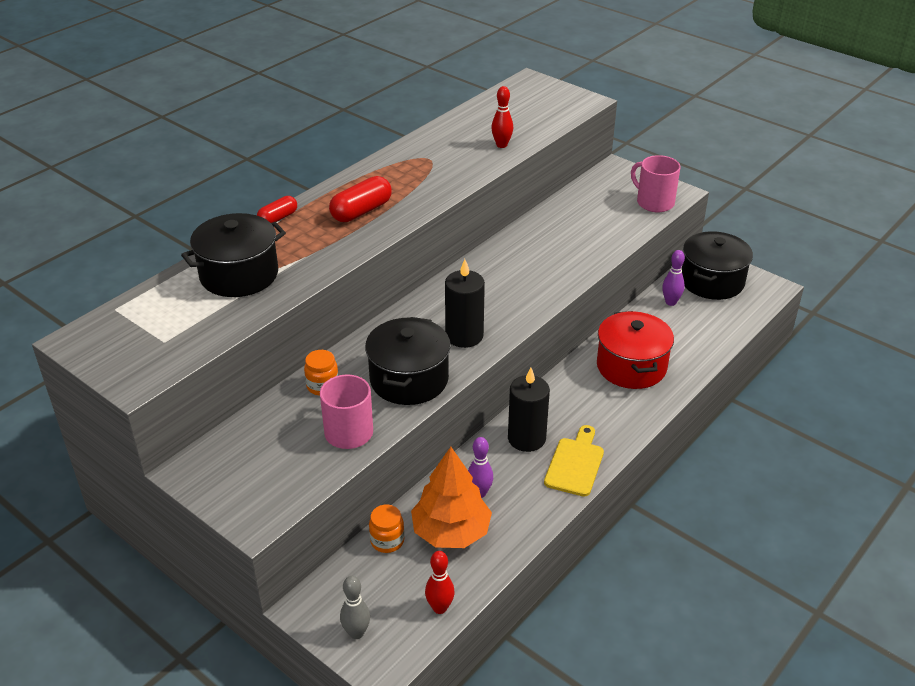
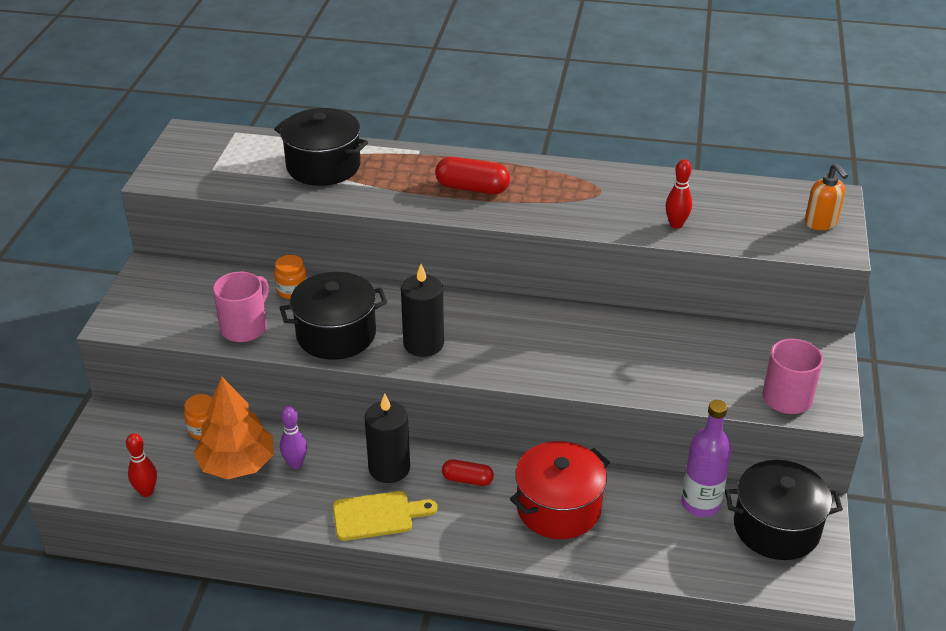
camera: 60 degrees right, 0 degrees up
(278, 218) = (420, 151): red capsule -> red capsule (467, 480)
(356, 633) = (96, 453): grey bowling pin -> none
(553, 95) = (821, 223): none -> orange soap dispenser
(670, 302) = (700, 504): purple bowling pin -> purple bottle

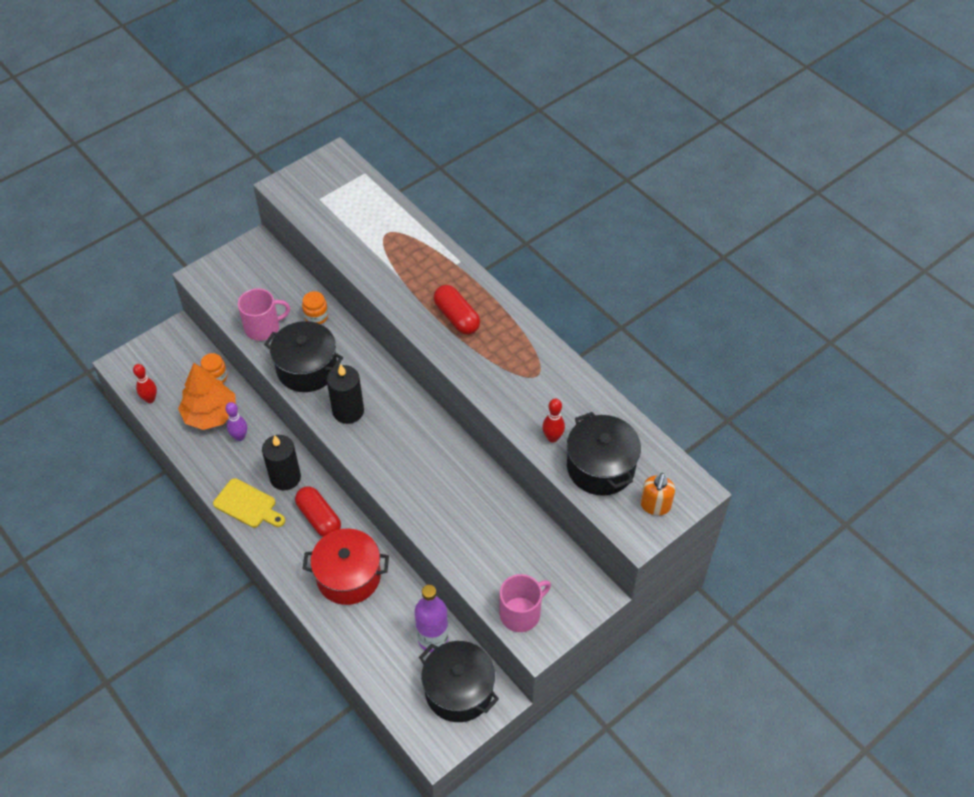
camera: 40 degrees right, 15 degrees up
(323, 166) = (386, 238): black pot -> black pot (600, 467)
(467, 480) = (319, 518): red capsule -> red capsule, size x1.57

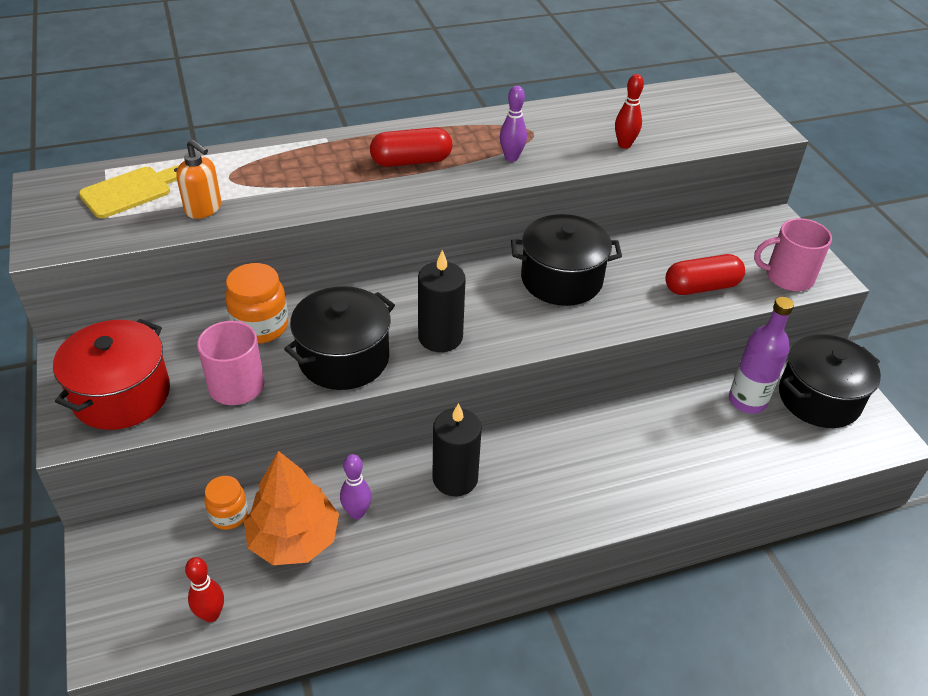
camera: 70 degrees left, 10 degrees down
(248, 505) = (480, 533): yellow cutting board -> yellow cutting board (131, 191)
(316, 316) = (260, 326): orange jar -> orange jar, size x1.55
(319, 518) = (537, 460): red capsule -> red capsule (701, 287)
(348, 576) = (637, 454): red pot -> red pot (121, 395)
(493, 372) = (511, 158): none -> purple bowling pin
(521, 613) = (788, 277): pink mug -> pink mug turned 75 degrees counterclockwise
(600, 467) = (676, 127): black pot -> black pot (561, 279)
(655, 506) = (736, 111): orange soap dispenser -> orange soap dispenser (204, 209)

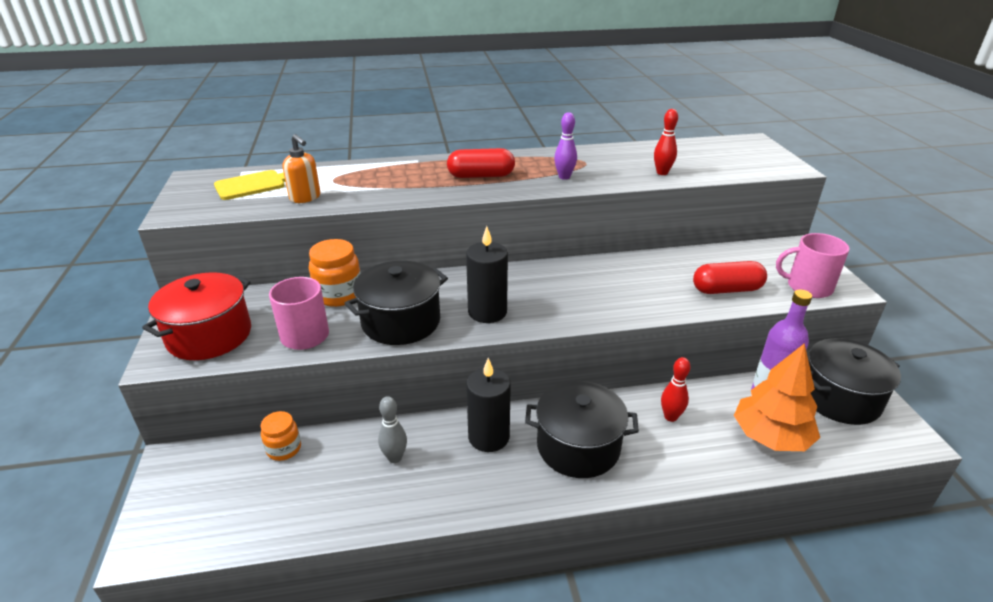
camera: 10 degrees right, 10 degrees down
(211, 614) = (241, 533): red bowling pin -> red bowling pin (670, 417)
(294, 539) = (333, 474): orange tree -> orange tree (770, 437)
(357, 513) = (395, 458): purple bowling pin -> grey bowling pin
(561, 279) = (601, 277): black pot -> black pot (578, 446)

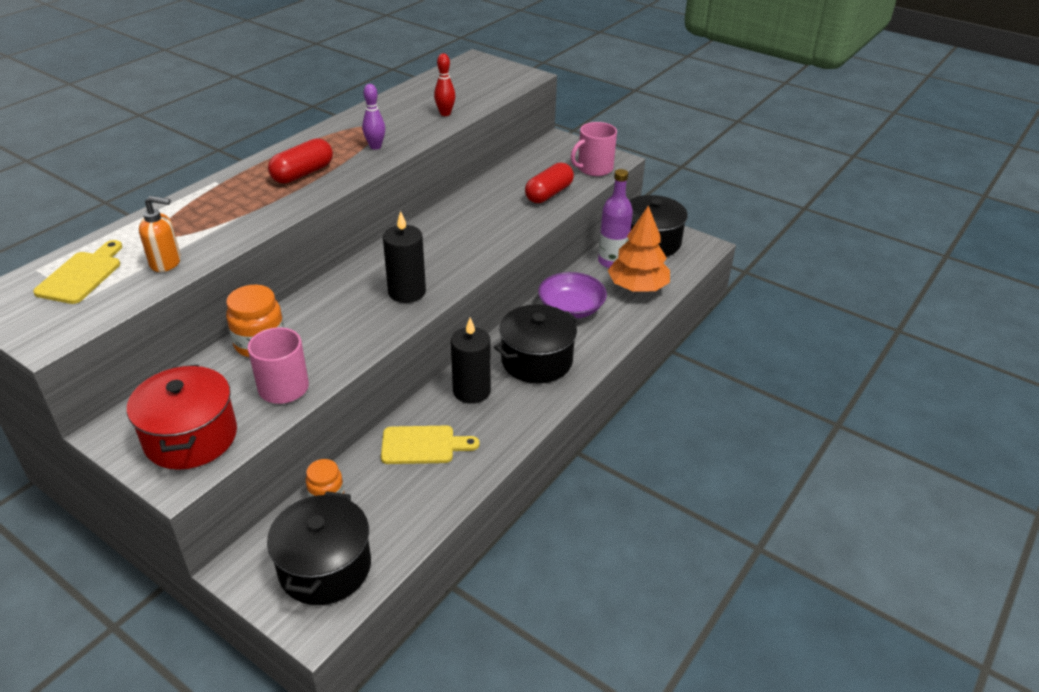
camera: 45 degrees left, 5 degrees up
(395, 458) = (423, 445): grey bowling pin -> yellow cutting board
(401, 322) = (349, 334): black pot -> black pot (325, 567)
(670, 417) = (571, 308): red bowling pin -> purple bowl

